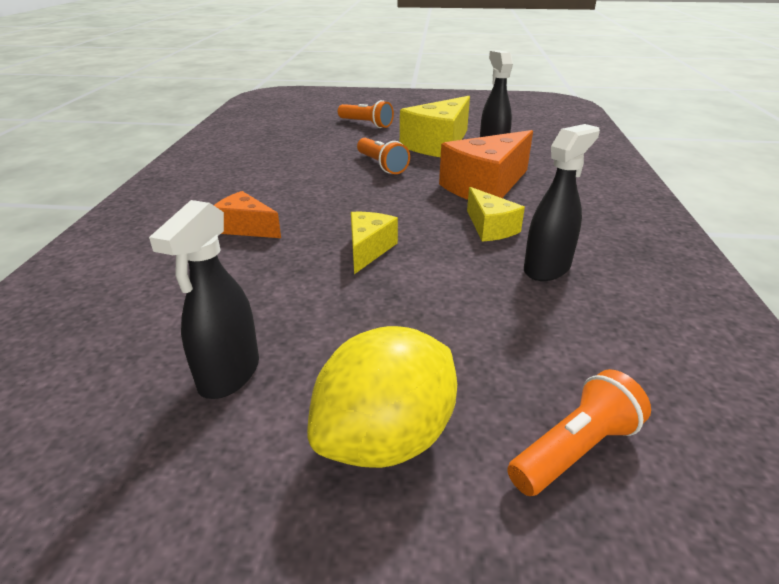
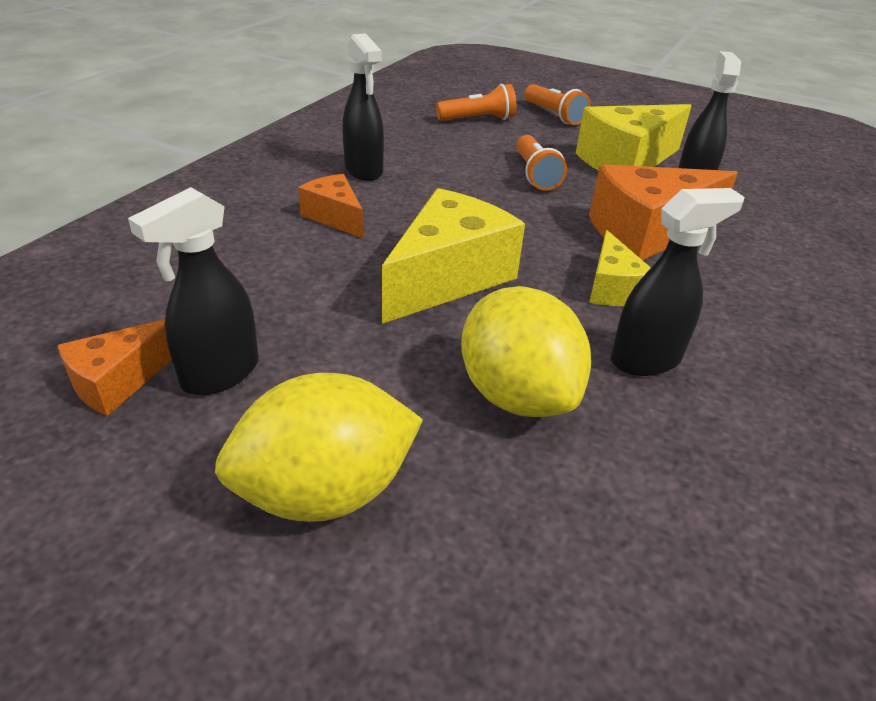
camera: 20 degrees right, 5 degrees up
(134, 410) = (119, 381): none -> orange cheese
(246, 189) = (364, 170): none -> black spray bottle
(368, 250) = (448, 277): yellow cheese -> yellow cheese, size x1.80
(478, 318) = (516, 394): none -> yellow lemon
(575, 450) = (515, 580): orange flashlight -> orange flashlight (478, 119)

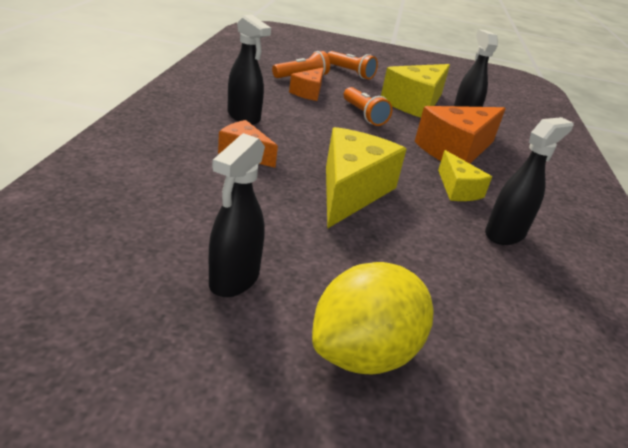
camera: 20 degrees left, 5 degrees down
(119, 381) = (157, 295): orange cheese -> orange cheese (308, 92)
(516, 394) = (444, 267): yellow lemon -> none

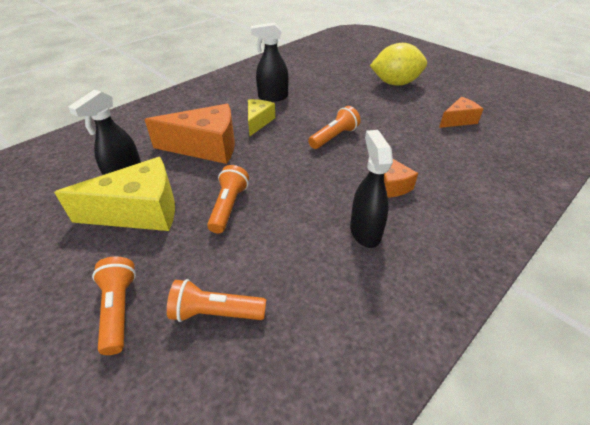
camera: 140 degrees left, 10 degrees up
(234, 279) = (435, 113): black spray bottle -> none
(308, 92) = (248, 264): orange cheese -> orange cheese (458, 120)
(351, 191) = (334, 137): yellow cheese -> orange flashlight

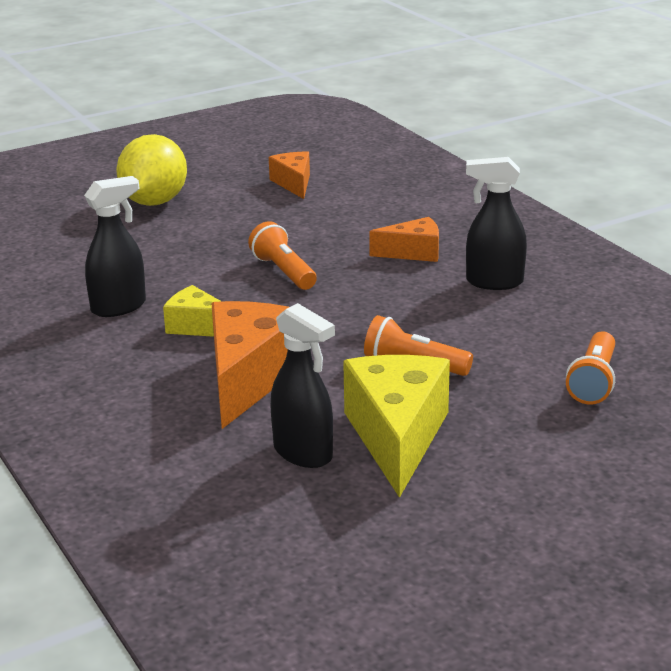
camera: 75 degrees left, 15 degrees down
(119, 309) = (578, 445): orange flashlight -> none
(272, 97) = (119, 307): black spray bottle -> black spray bottle turned 135 degrees counterclockwise

